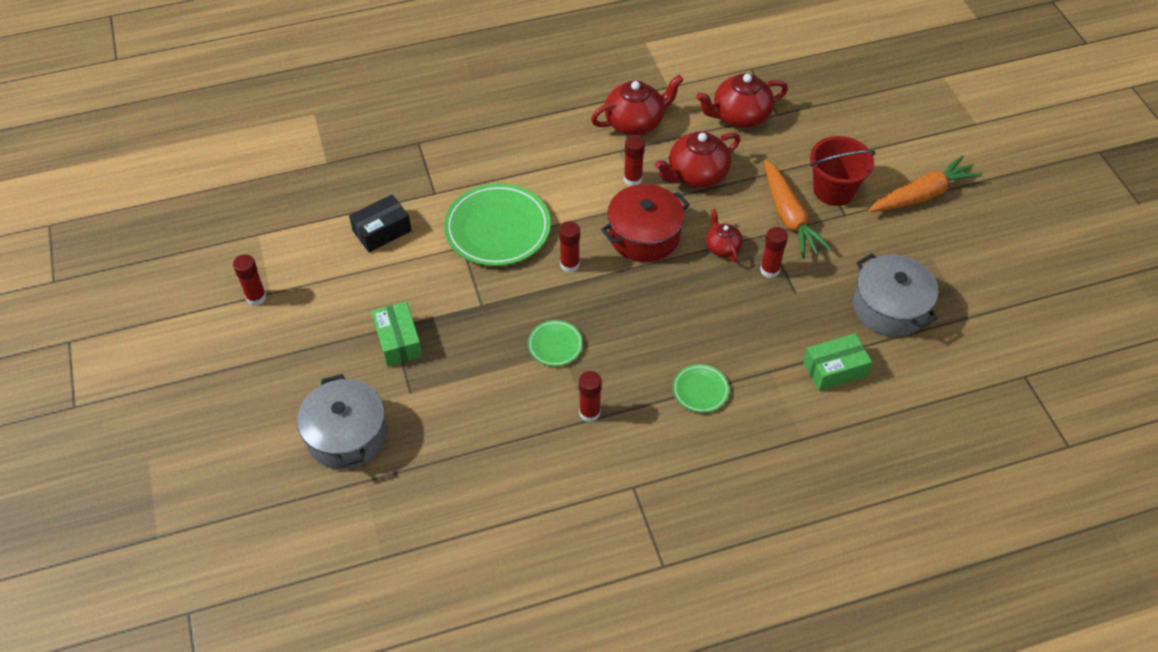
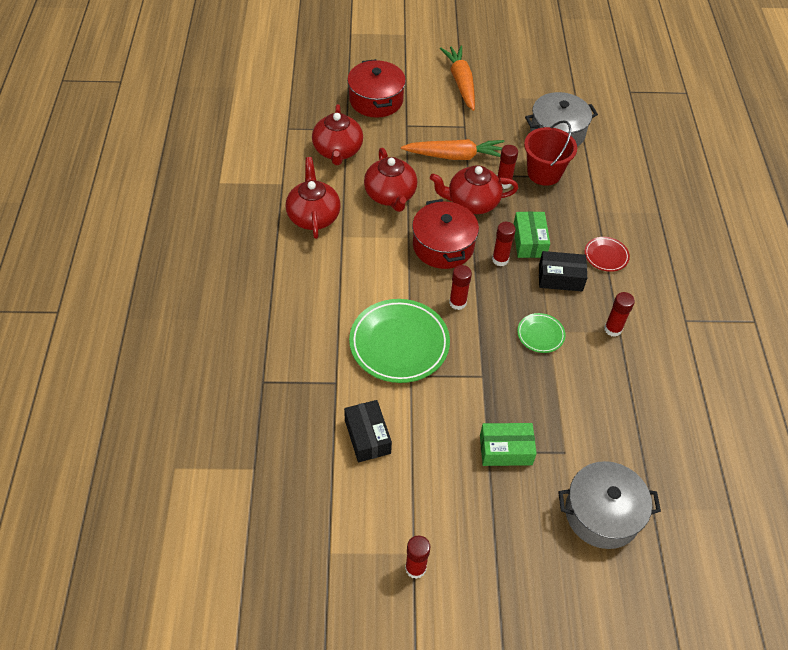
camera: 75 degrees left, 0 degrees up
(633, 179) = (378, 236): red glue stick -> red glue stick (500, 259)
(645, 350) = (560, 278): none -> black box
(700, 390) = (606, 256): green plate -> red plate
(722, 247) = (472, 202): red teapot -> red teapot, size x1.76
(833, 190) = (438, 124): red bucket -> red bucket (544, 173)
(834, 369) = (604, 177): green box -> green box (529, 241)
(840, 126) = (376, 100): none -> red pot

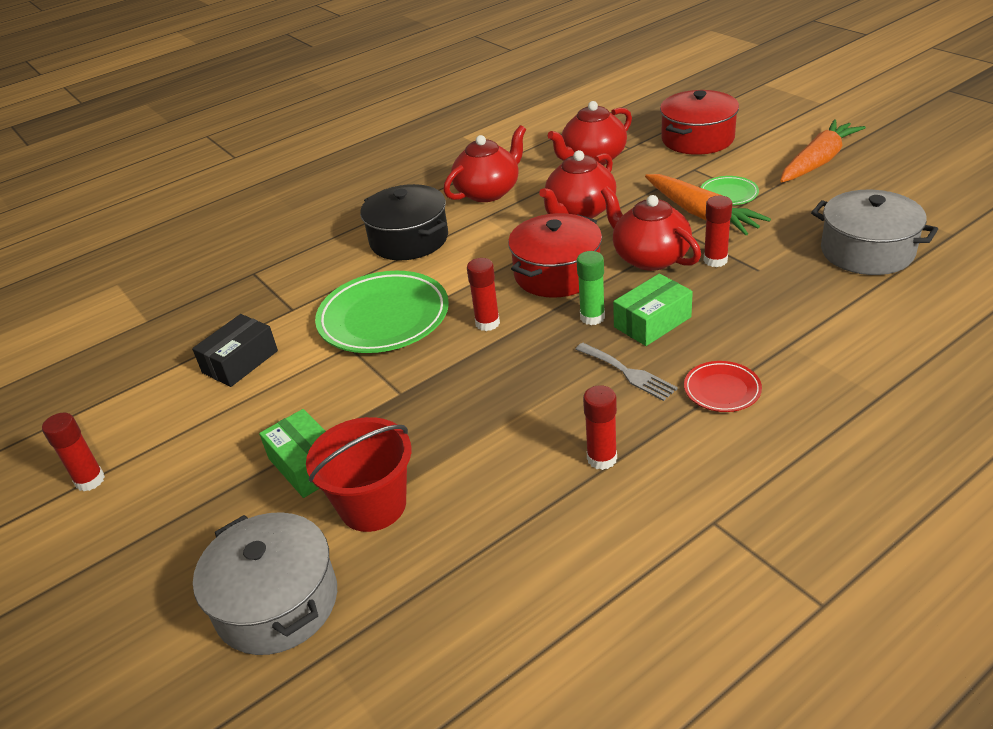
camera: 60 degrees right, 15 degrees down
(323, 284) = (409, 239): none -> black pot
(500, 259) = (592, 317): red glue stick -> green glue stick
(540, 334) = (515, 403): green plate -> green plate (728, 194)
(544, 173) = (781, 276): red bucket -> red bucket (373, 505)
(560, 278) = (628, 373): black box -> grey fork

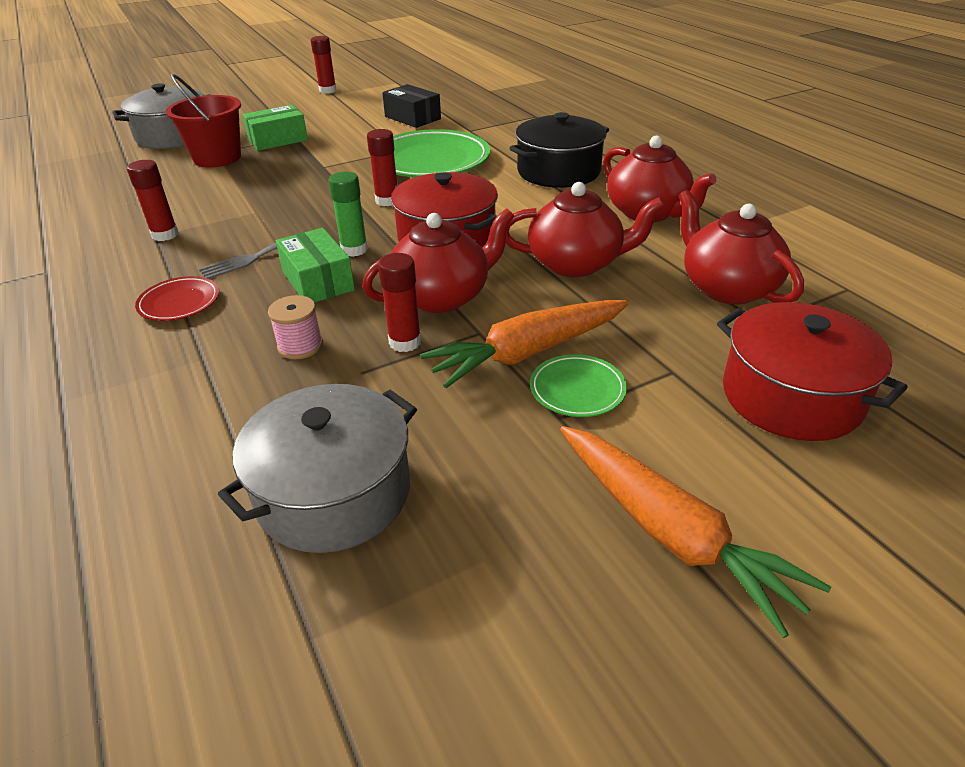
camera: 95 degrees right, 0 degrees up
(580, 211) = (576, 264): red teapot -> red teapot turned 135 degrees clockwise
(745, 303) = (300, 346): none -> pink spool

